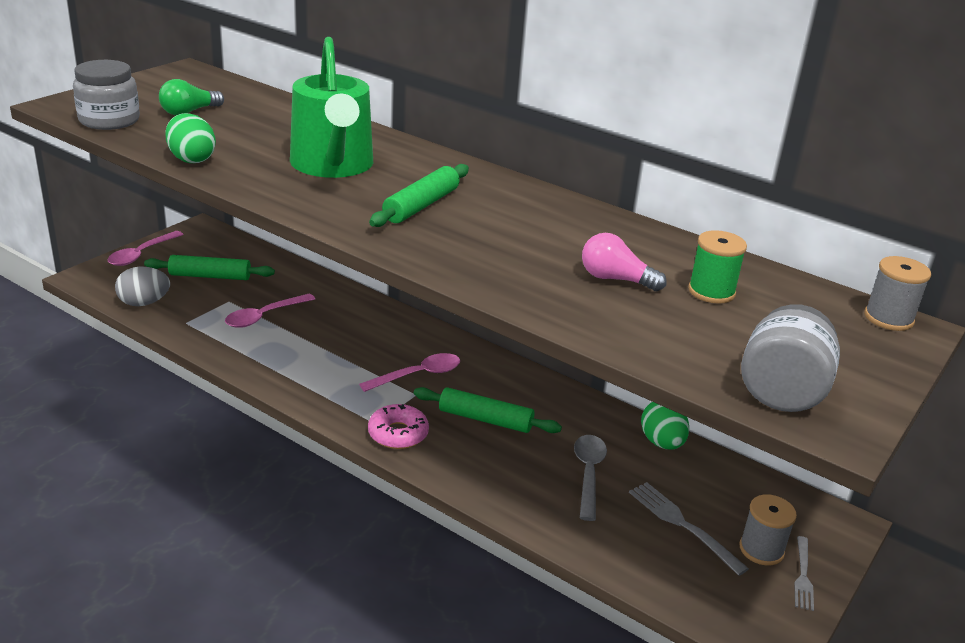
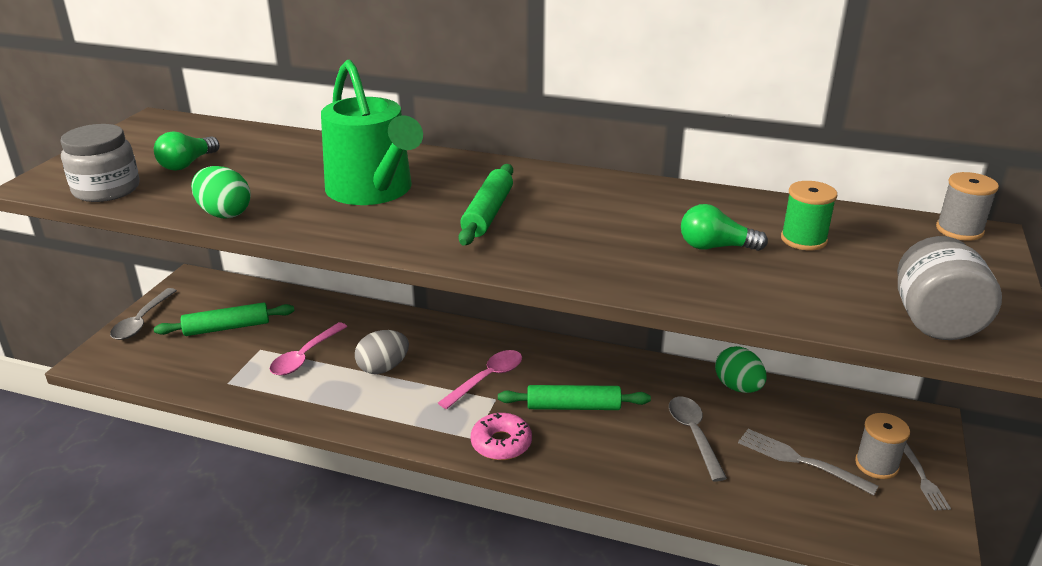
camera: 15 degrees left, 0 degrees up
(141, 254) = (142, 321): pink spoon -> grey spoon
(144, 303) = (172, 372): grey egg -> grey egg (383, 368)
(615, 279) = (715, 247): pink light bulb -> green light bulb

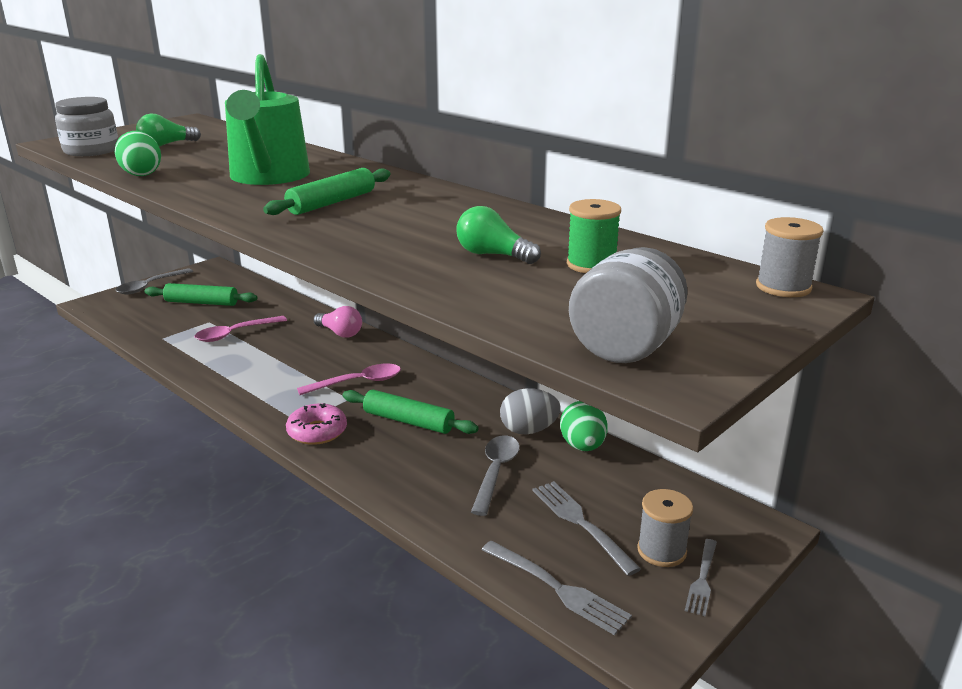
camera: 25 degrees right, 5 degrees down
(383, 368) = (284, 355): grey egg -> grey egg (528, 430)
(415, 327) = (340, 333): none -> pink light bulb
(835, 525) = (557, 588): none -> grey fork

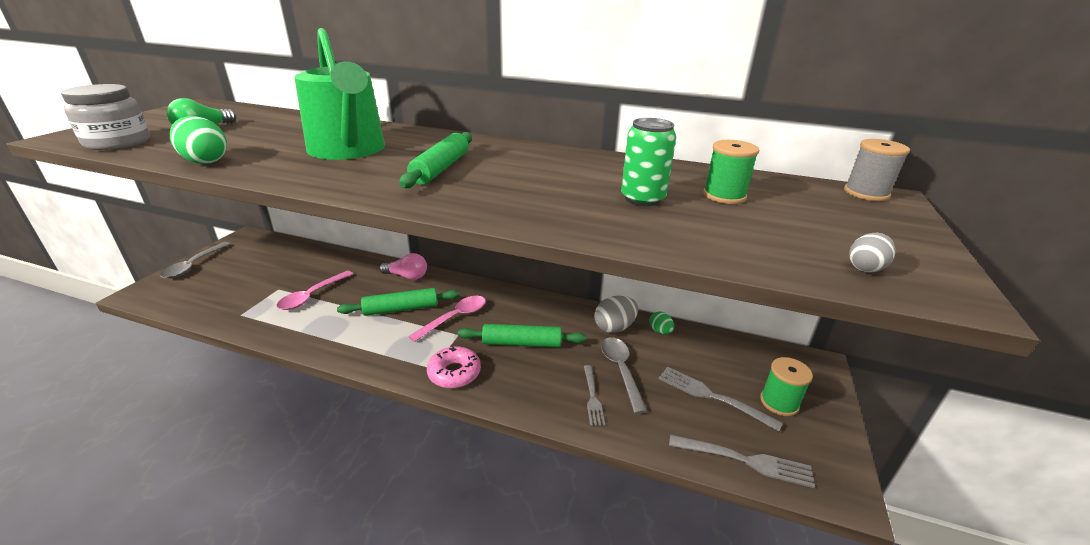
camera: 25 degrees left, 5 degrees up
(201, 303) = (258, 272): green rolling pin -> green rolling pin (401, 309)
(493, 255) = (642, 199): green light bulb -> green can
(582, 446) = (660, 331): green egg -> green egg, size x0.59
(626, 347) = (865, 268): grey jar -> grey egg
(661, 551) = (779, 402): grey spool -> green spool
(702, 579) = (821, 417): grey fork -> grey fork (592, 397)

